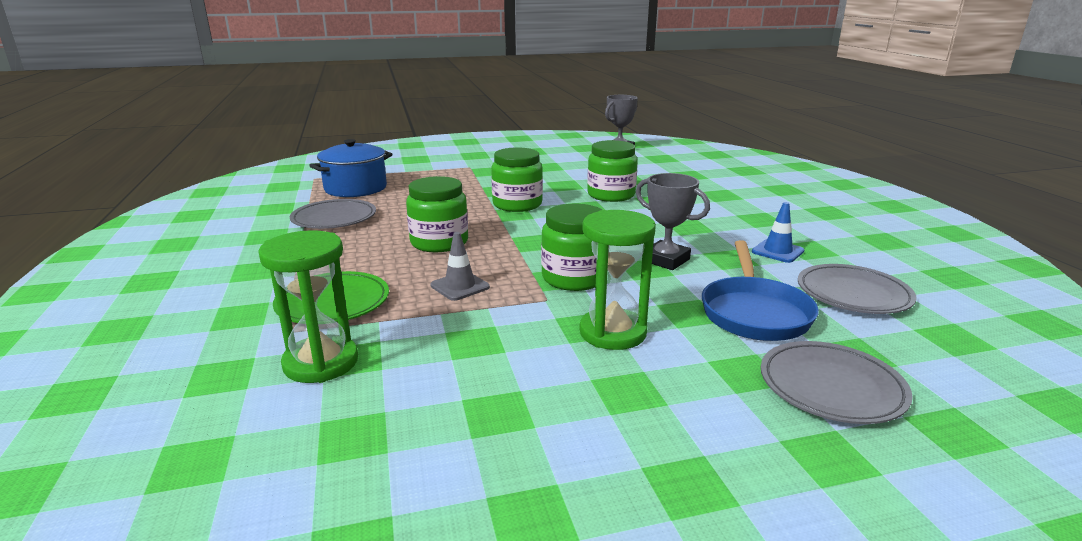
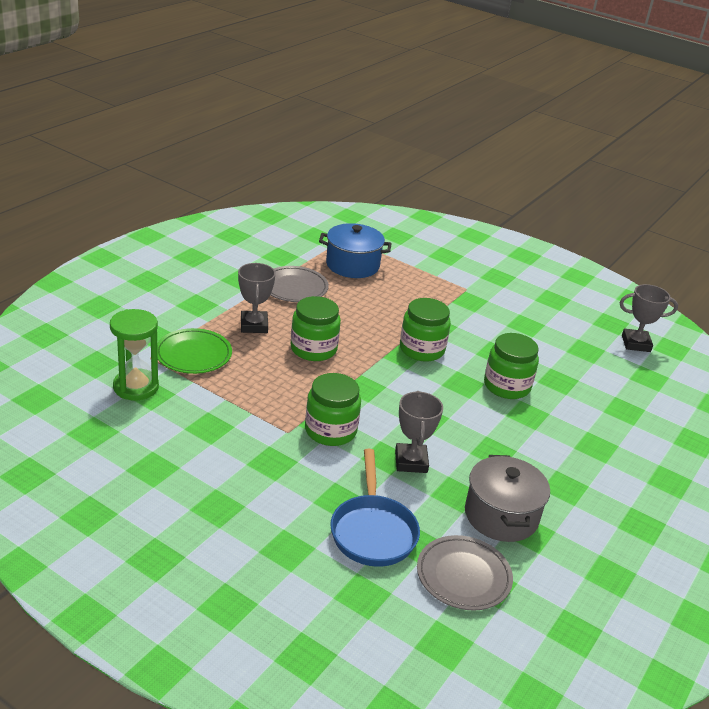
camera: 45 degrees right, 10 degrees up
(350, 255) = (254, 325): none -> grey trophy
(460, 286) = (264, 389): grey traffic cone -> none
(612, 332) = (275, 477): green hourglass -> none
(754, 312) = (373, 531): blue pan -> blue pan turned 60 degrees counterclockwise
(777, 251) = (501, 515): blue traffic cone -> grey pot
(831, 387) = (305, 591): grey plate -> none

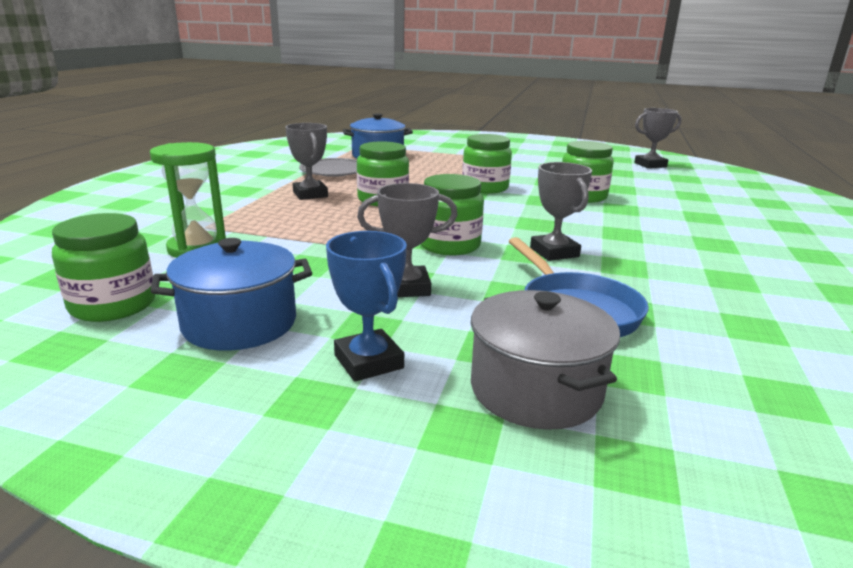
camera: 15 degrees left, 10 degrees down
(65, 439) = (113, 305): none -> green jar
(138, 480) = (240, 323): none -> blue pot
(193, 355) = (256, 219): green plate -> none
(202, 538) = (368, 362): none -> blue trophy
(266, 474) = (407, 287): none -> grey trophy
(463, 576) = (717, 326): grey plate -> none
(501, 515) = (688, 272): grey pot -> grey pot (535, 390)

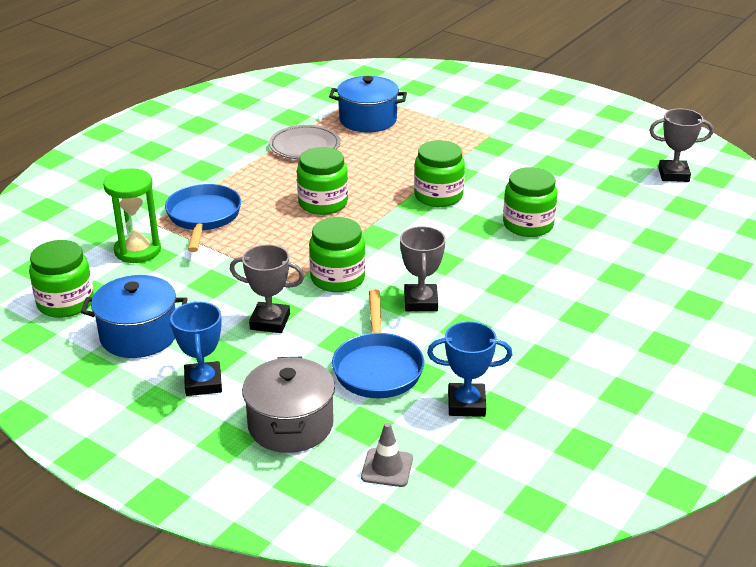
camera: 20 degrees right, 10 degrees up
(263, 218) = (203, 217): none -> blue pan
(310, 194) = (261, 185): grey trophy -> none
(715, 328) = (466, 404): none -> blue trophy
(722, 418) = (387, 468): none -> grey traffic cone

